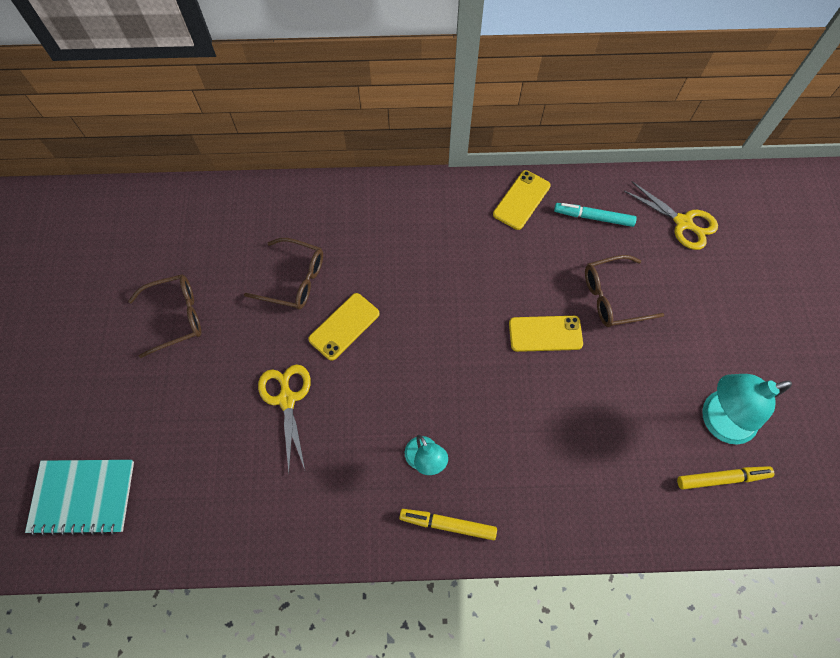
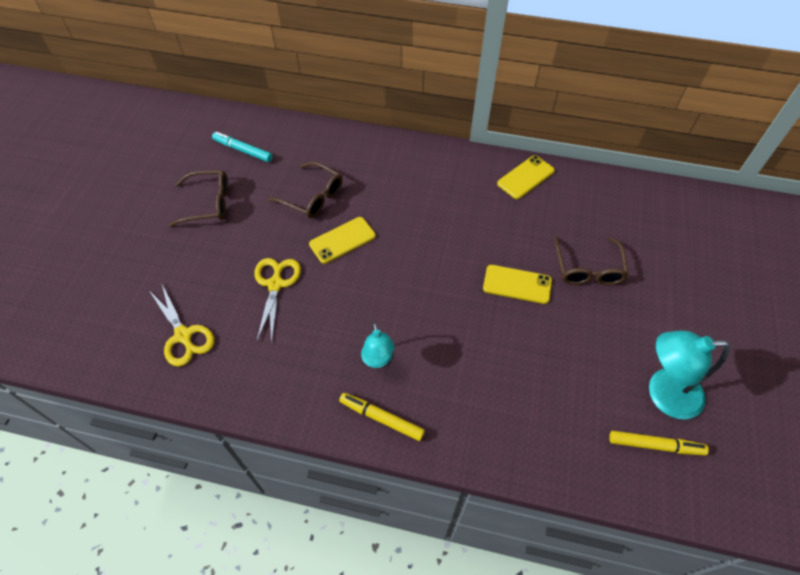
camera: 15 degrees right, 10 degrees down
(83, 497) = (85, 318): turquoise notebook -> none
(593, 217) = (587, 203): turquoise marker -> turquoise marker (243, 150)
(613, 297) = (588, 269): brown glasses -> brown glasses turned 90 degrees counterclockwise
(683, 223) = (670, 224): yellow scissors -> yellow scissors (183, 336)

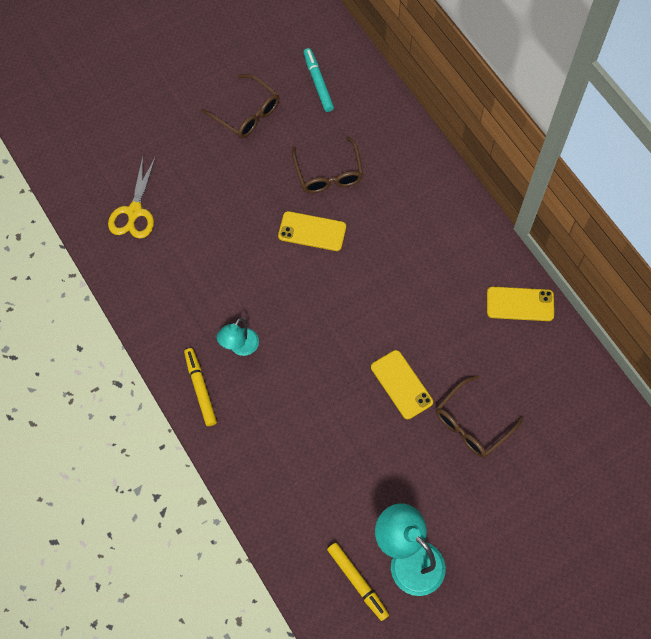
camera: 45 degrees right, 10 degrees up
(275, 284) = (229, 225): yellow scissors -> none

